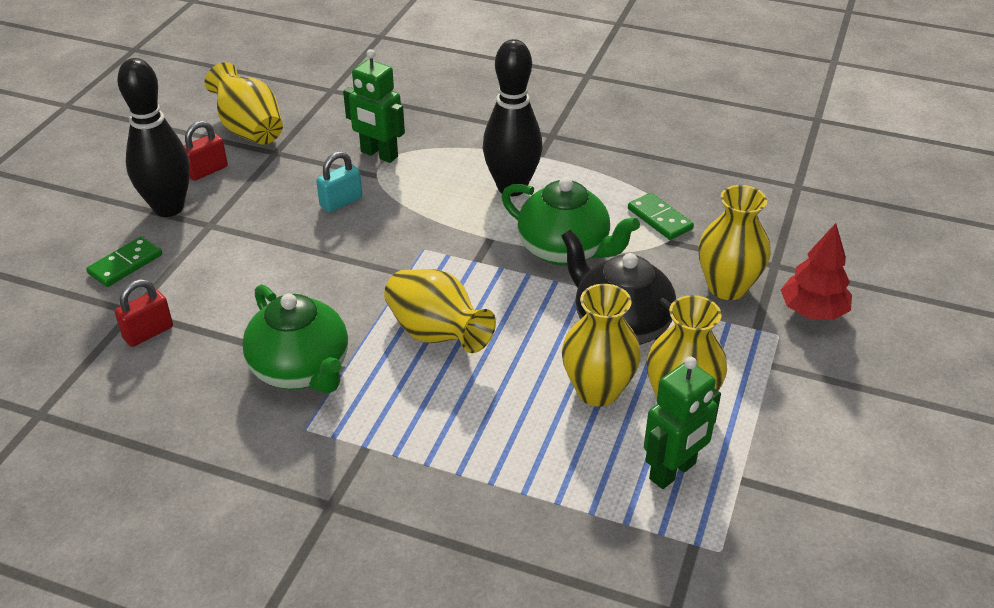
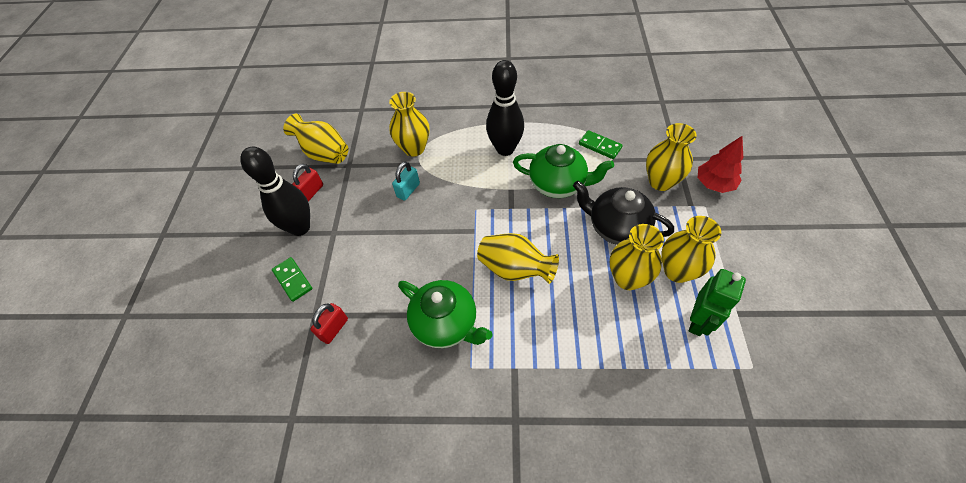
camera: 15 degrees left, 15 degrees up
(125, 264) = (292, 280): green domino -> green domino turned 60 degrees counterclockwise
(379, 154) = (414, 148): green robot -> yellow vase

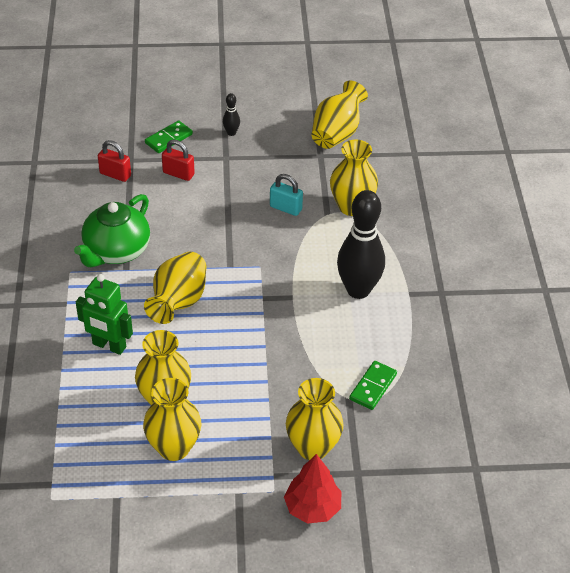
camera: 80 degrees right, 10 degrees down
(300, 228) = (231, 133): black bowling pin -> black bowling pin, size x0.42
(311, 192) = (279, 133): red padlock -> red padlock (178, 174)
(558, 184) = (302, 341): green teapot -> none
(616, 227) = (236, 394): black teapot -> none
(698, 321) = (108, 458): green robot -> green robot (109, 346)

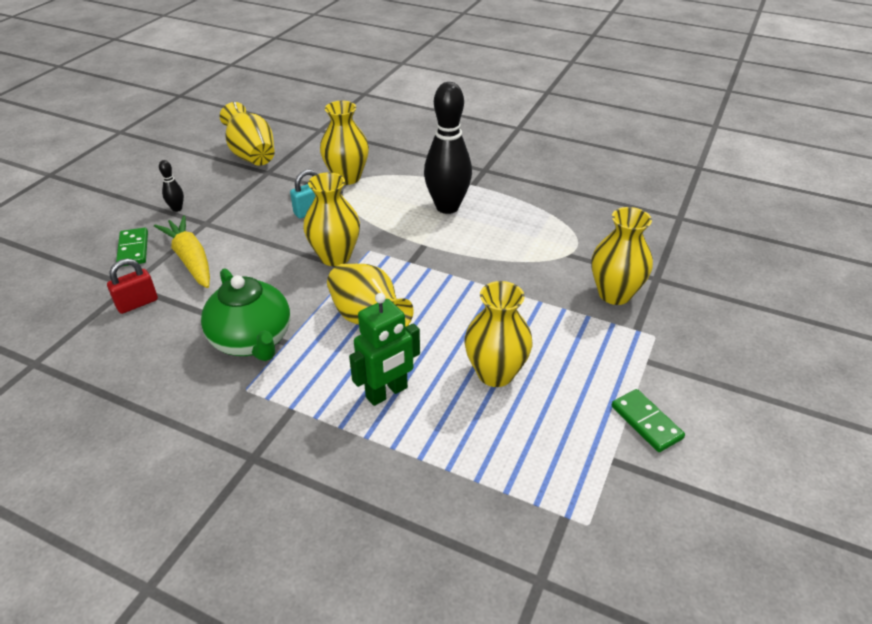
camera: 60 degrees left, 5 degrees down
(174, 447) = (565, 388): yellow vase -> yellow vase (335, 256)
(178, 174) = (190, 259): red padlock -> yellow carrot
(312, 507) = (686, 318): red tree -> none
(373, 387) = (564, 237): green domino -> green domino (646, 422)

